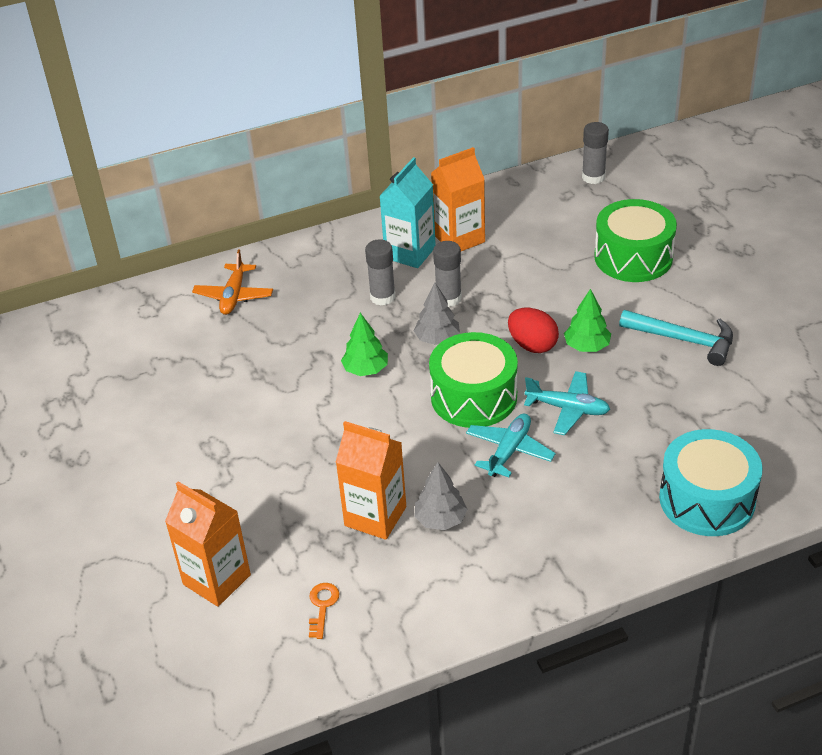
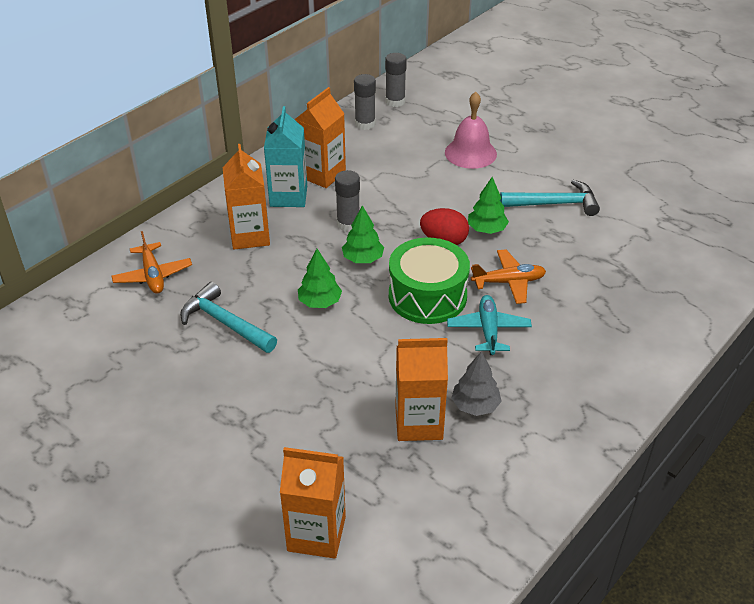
camera: 30 degrees left, 0 degrees up
(267, 362) = (225, 323): none -> turquoise hammer
(322, 606) = (430, 519): orange key -> none
(346, 283) = (250, 236): none -> orange carton
(382, 297) = (291, 238): grey glue stick -> grey glue stick (365, 124)
(437, 339) = (363, 259): grey tree -> green tree
(568, 409) = (508, 282): turquoise plane -> orange plane
(633, 257) = (470, 153): green drum -> pink bell
(707, 499) = (662, 317): turquoise drum -> none

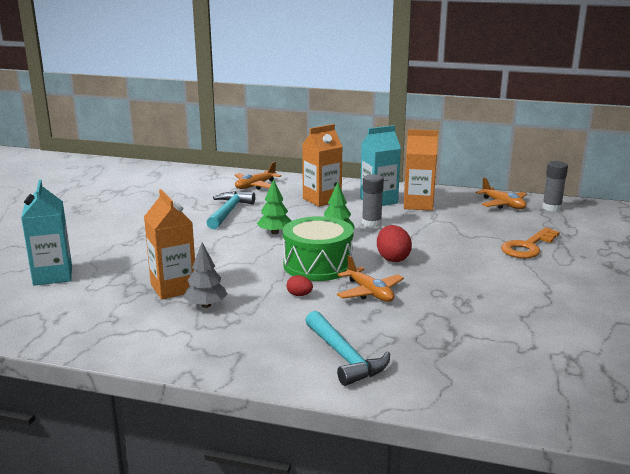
camera: 65 degrees right, 20 degrees down
(316, 534) = (53, 276): orange carton -> turquoise carton
(365, 124) = (503, 204): grey glue stick -> orange plane
(470, 153) = (528, 247): pink bell -> orange key
(486, 229) = (429, 272): green tree -> none
(488, 330) = (299, 295): turquoise plane -> red egg
(554, 204) = (508, 294): turquoise hammer -> turquoise hammer (344, 357)

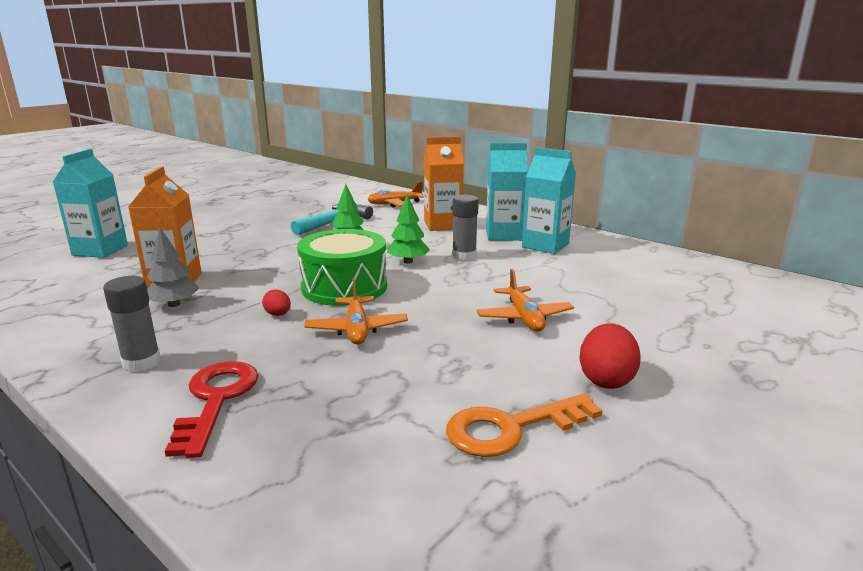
camera: 25 degrees right, 0 degrees up
(344, 357) = (216, 400): turquoise hammer -> red key
(392, 258) = (437, 296): red egg -> red egg (606, 379)
(418, 204) = (545, 245): orange carton -> turquoise carton
(503, 204) = (656, 261): orange plane -> orange plane (524, 317)
(528, 247) = (633, 316): orange key -> orange key (511, 428)
(551, 208) = (723, 276): grey glue stick -> grey glue stick (141, 362)

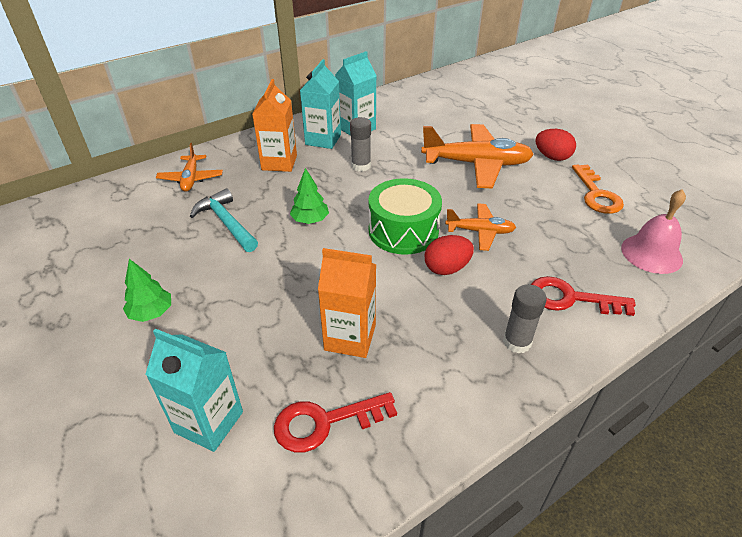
camera: 75 degrees left, 20 degrees up
(77, 283) = (325, 422): none -> red key
(174, 304) = (409, 332): grey tree -> none
(278, 314) = (447, 268): red egg -> red egg, size x1.81
(338, 492) = (651, 253): none -> pink bell
(408, 261) = (361, 193): green tree -> green tree (151, 313)
(524, 317) = (476, 164): orange plane -> orange plane, size x1.83

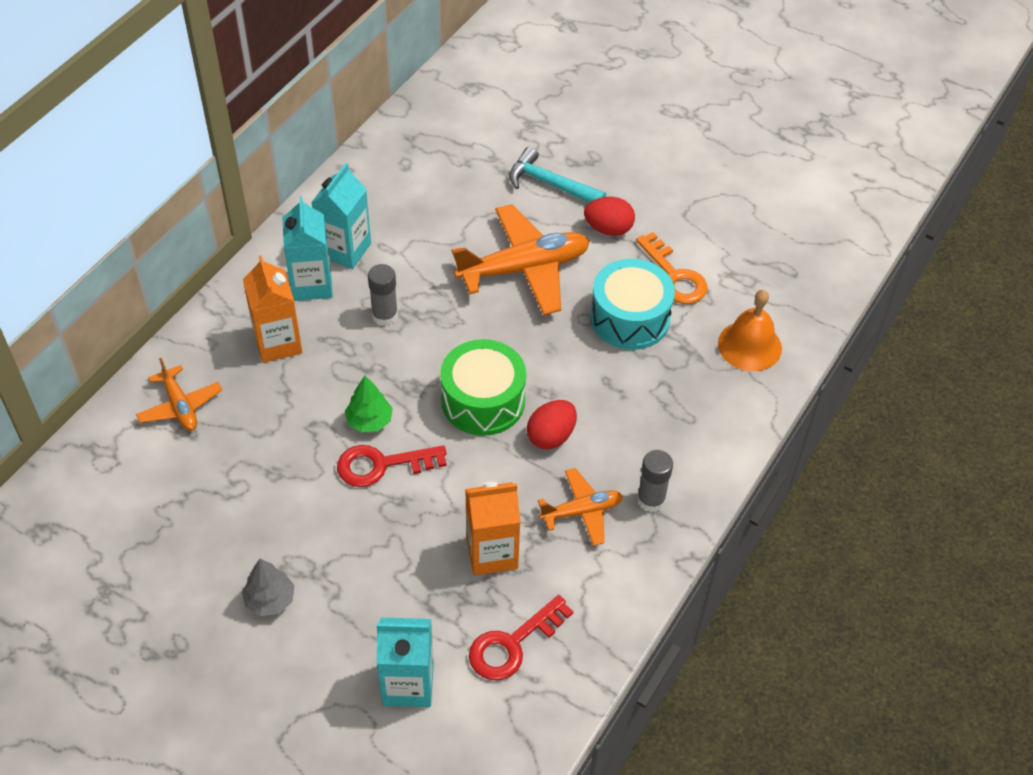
camera: 25 degrees left, 10 degrees up
(151, 313) = (270, 600): green tree -> grey tree
(226, 223) = (272, 458): turquoise hammer -> turquoise hammer (550, 184)
(480, 231) = (567, 374): orange plane -> orange plane (582, 511)
(548, 210) = (630, 318): none -> turquoise drum
(571, 298) = (686, 431): red key -> red key (382, 465)
(651, 253) = (749, 345): pink bell -> orange bell

